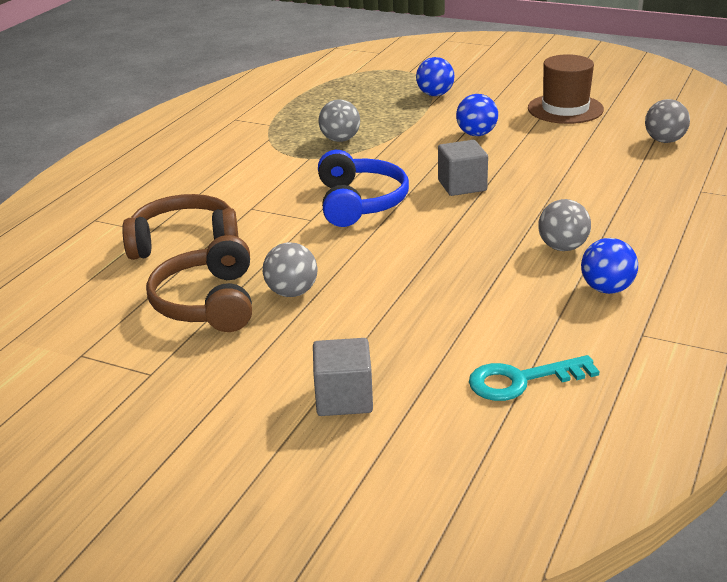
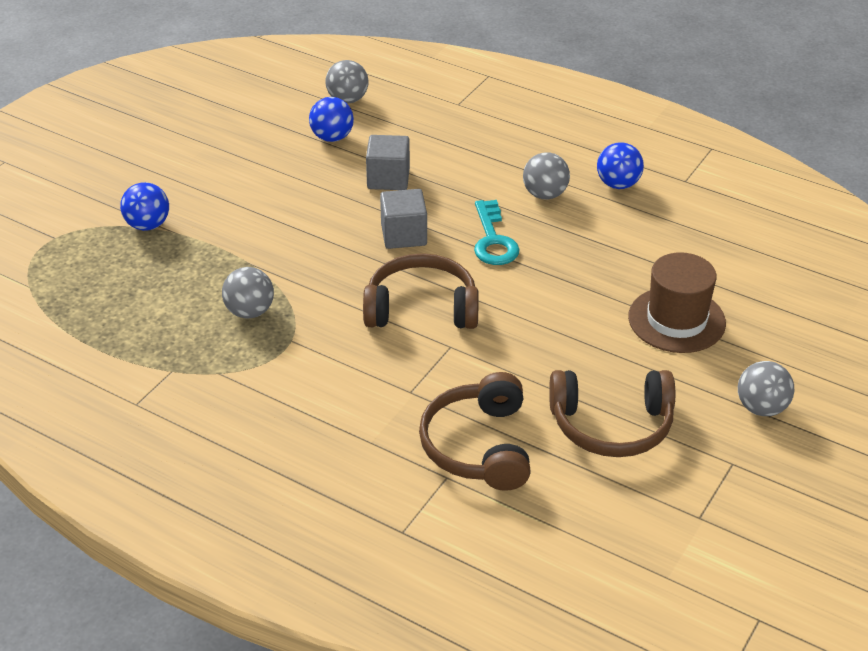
camera: 85 degrees left, 10 degrees up
(292, 292) = (600, 365): grey ball -> grey ball (761, 408)
(344, 398) = (769, 342): grey cube -> grey cube (388, 178)
(360, 202) = (421, 308): blue headphones -> brown headphones
(476, 134) = (280, 209): blue ball -> blue ball (332, 137)
(521, 380) = (745, 248): turquoise key -> turquoise key (493, 240)
(565, 109) = (240, 142): brown hat -> brown hat (676, 320)

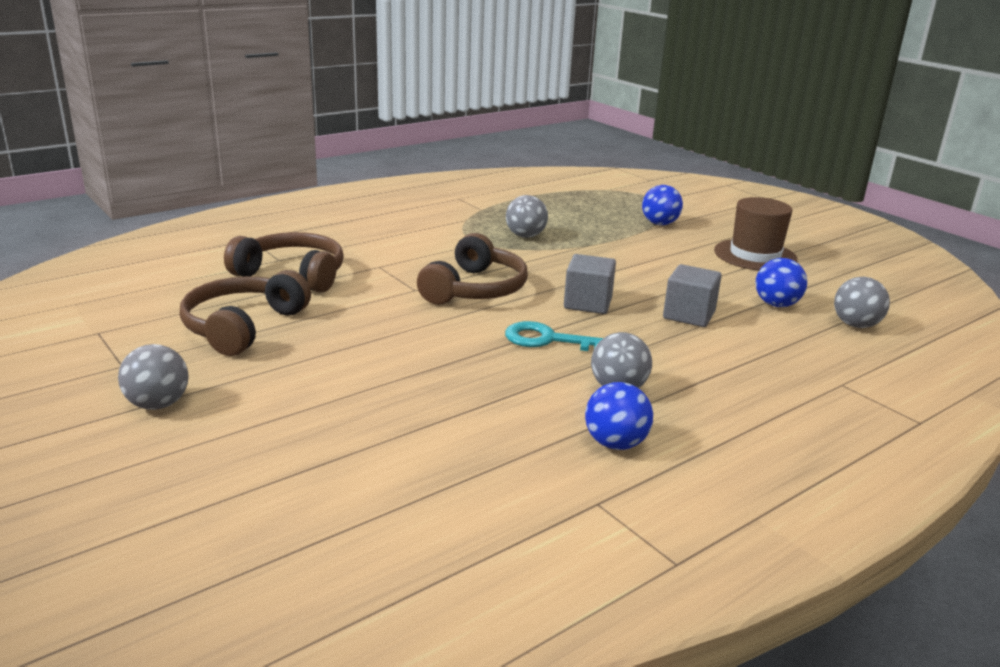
camera: 110 degrees right, 15 degrees down
(676, 320) = (334, 401): brown hat -> brown hat (755, 255)

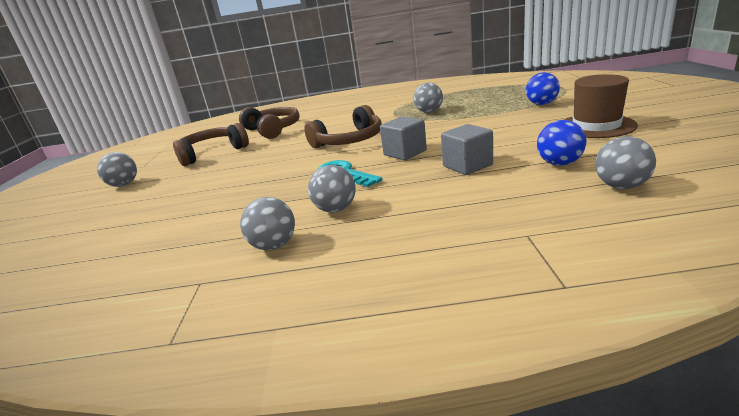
camera: 40 degrees right, 0 degrees up
(615, 444) = (274, 245): blue ball -> grey ball

